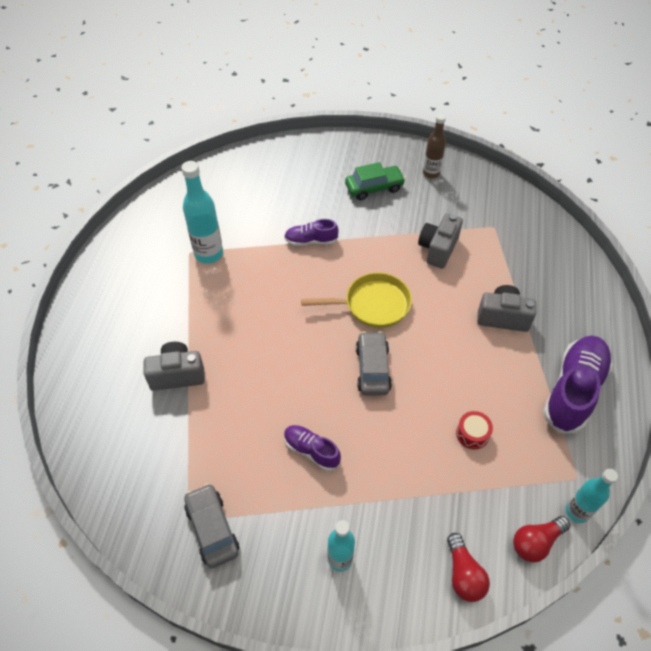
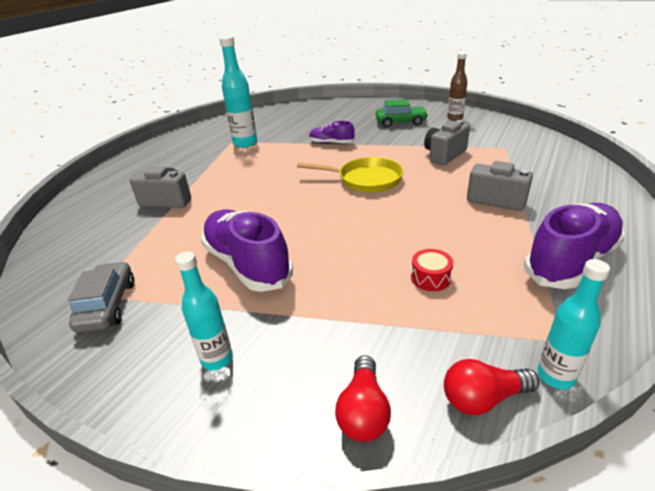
camera: 20 degrees right, 20 degrees down
(311, 451) = (247, 264): purple shoe -> purple shoe, size x1.87
(372, 369) = (343, 217): grey car -> none

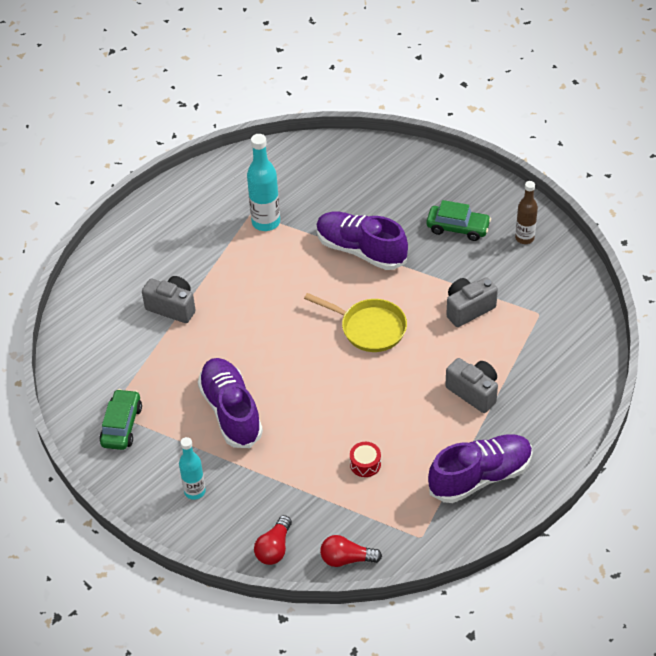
camera: 15 degrees right, 15 degrees up
(108, 305) = (122, 425): grey car -> green car
(331, 143) = (361, 250): purple shoe -> purple shoe, size x1.87
(555, 376) = (398, 557): turquoise bottle -> none

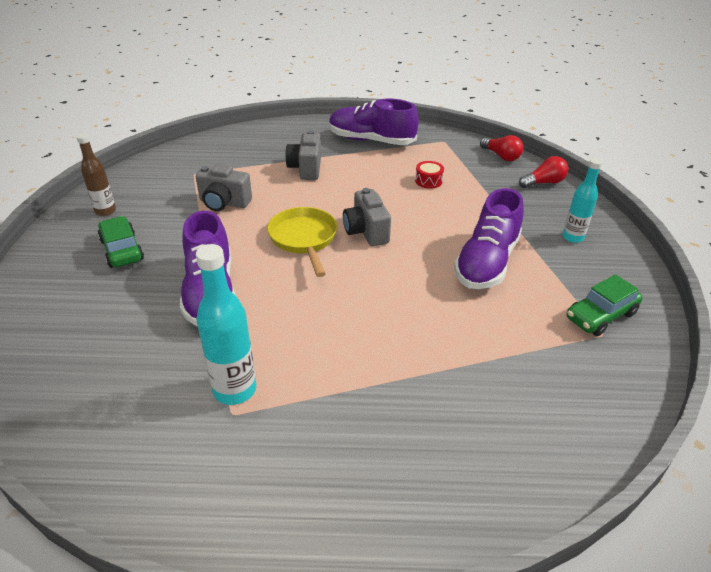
camera: 135 degrees left, 10 degrees down
(172, 307) = (442, 381): grey camera -> grey camera (366, 232)

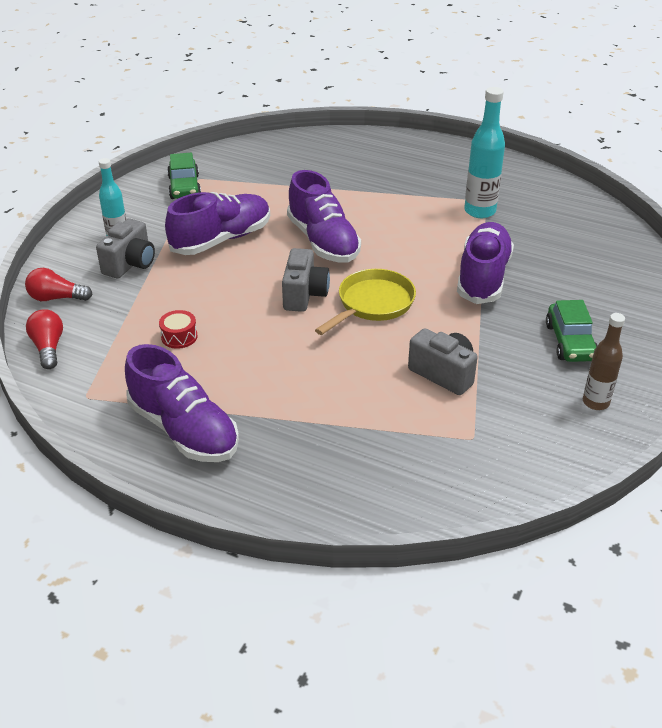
camera: 155 degrees left, 0 degrees up
(304, 239) = (372, 304): yellow pan -> yellow pan turned 150 degrees counterclockwise
(306, 168) = (314, 401): grey camera -> grey camera (130, 264)
(391, 288) = (323, 241): none -> purple shoe
(600, 316) = (184, 187): green car -> green car turned 90 degrees clockwise

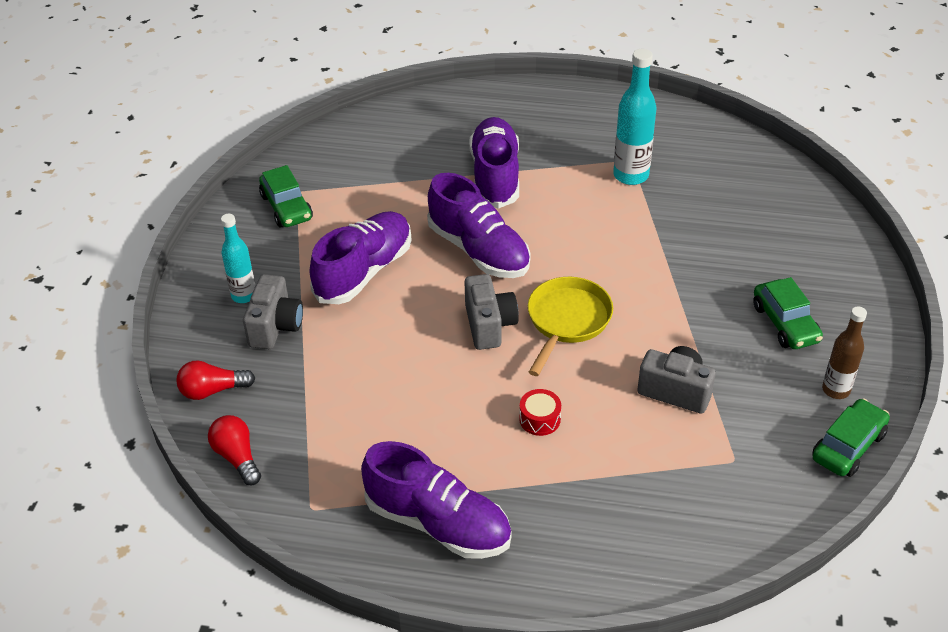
camera: 15 degrees left, 5 degrees up
(179, 337) = (377, 409): red drum -> red drum (539, 419)
(483, 277) = (668, 261): purple shoe -> purple shoe (495, 176)
(588, 449) = (848, 446): none -> green car

